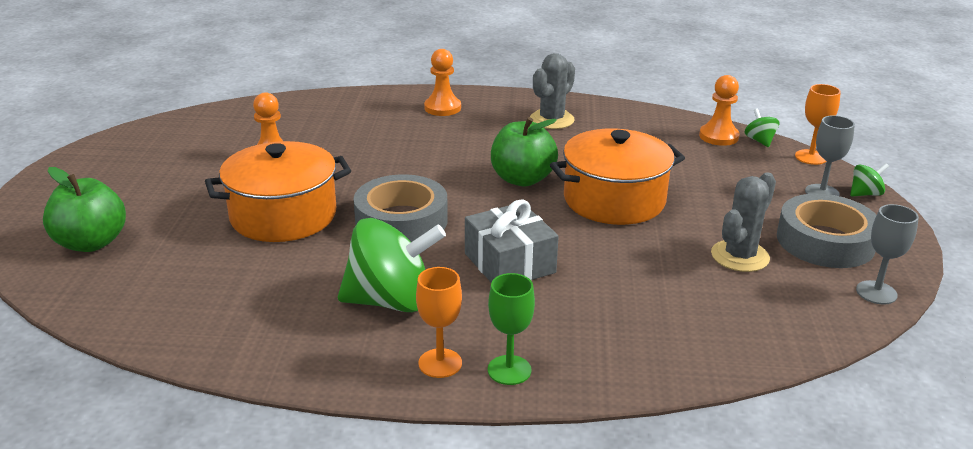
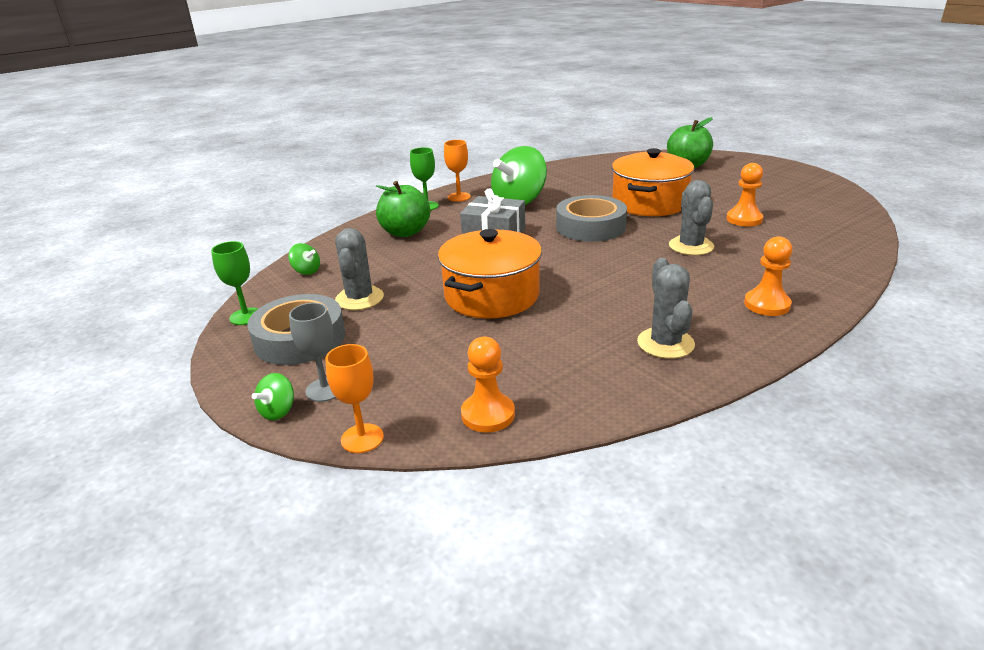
camera: 140 degrees right, 0 degrees up
(376, 159) = (691, 246): none -> grey cactus
(522, 179) = (577, 279): green apple -> green apple (405, 232)
(759, 141) = (438, 434): green spinning top -> green spinning top (306, 271)
(876, 292) = (246, 316): grey goblet -> green goblet

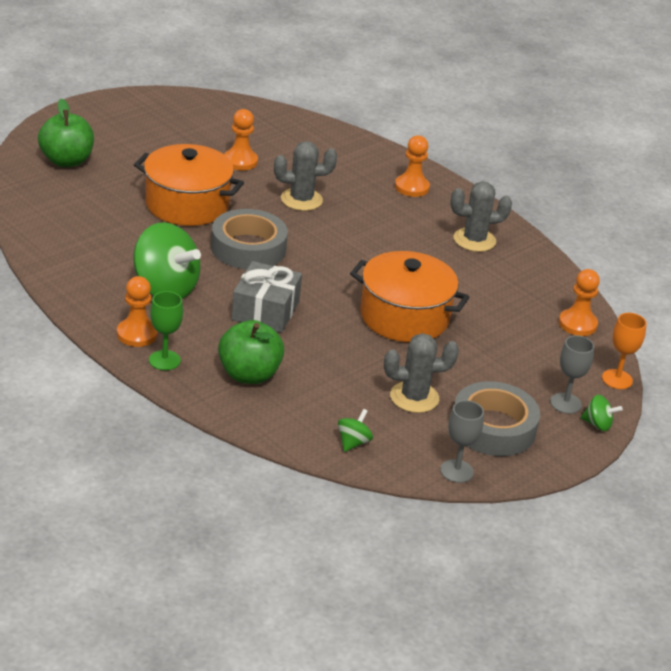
camera: 100 degrees left, 5 degrees up
(246, 316) = (456, 471): green goblet -> grey goblet
(459, 197) = (137, 334): orange goblet -> orange pawn

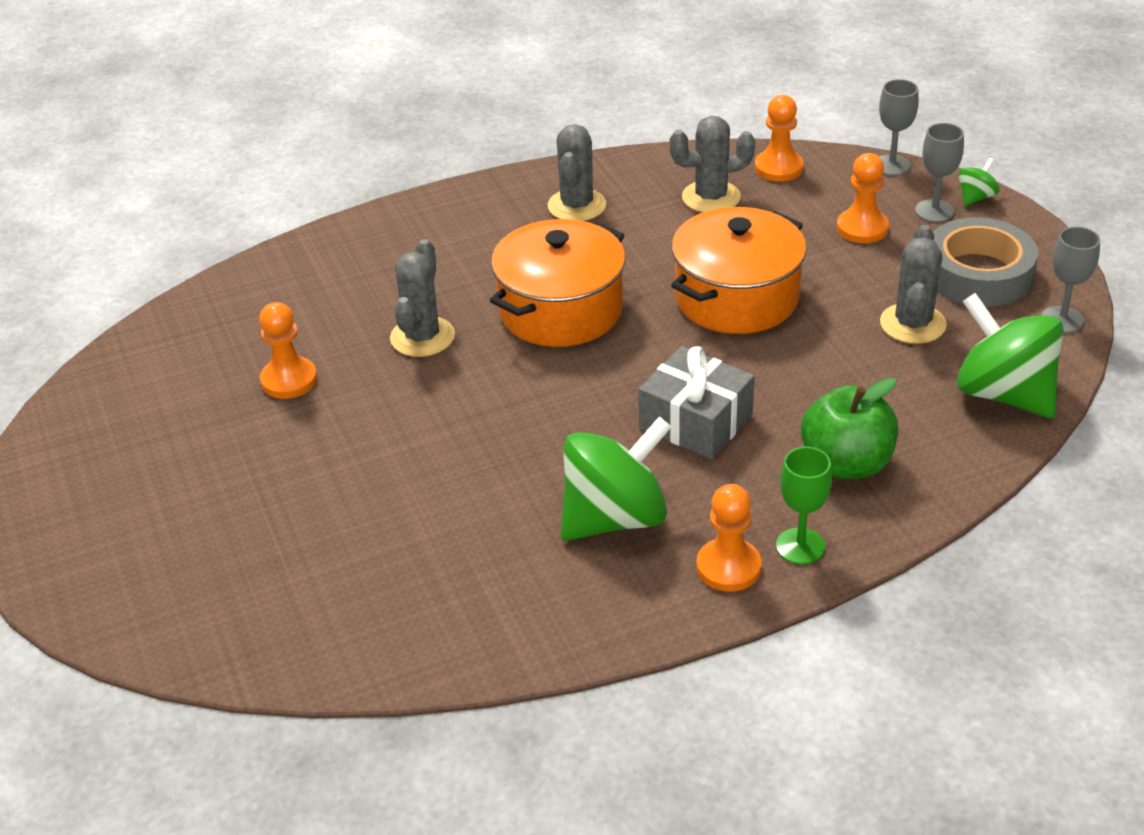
camera: 65 degrees left, 5 degrees up
(66, 161) = (192, 585): green apple -> none
(187, 204) = (389, 457): orange pot -> orange pot (561, 310)
(248, 248) = (531, 412): grey tape -> none
(353, 442) = (1003, 393): green spinning top -> green spinning top, size x2.28
(411, 187) = (431, 231): orange pawn -> orange pawn (862, 228)
(519, 296) = (711, 197): none -> grey cactus
(617, 379) = (892, 165): orange goblet -> grey goblet

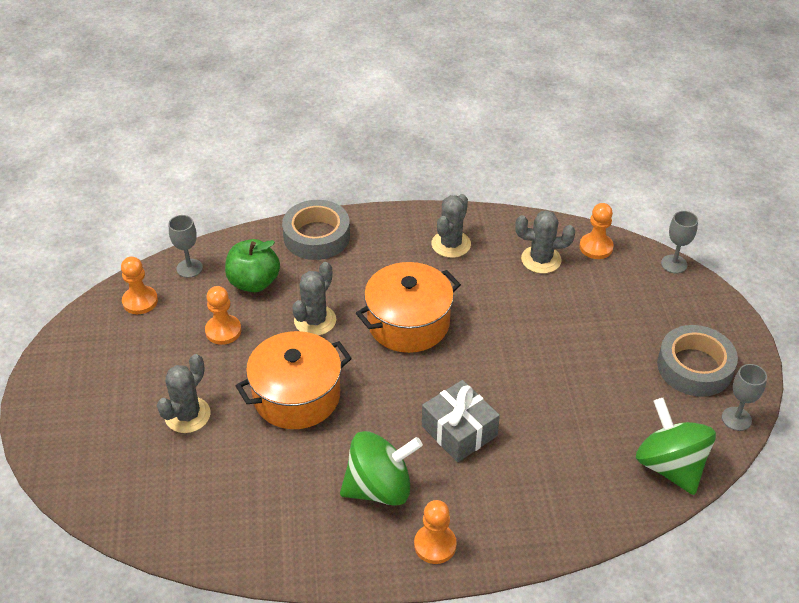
camera: 15 degrees right, 5 degrees up
(377, 236) = (316, 236): none -> grey tape
(736, 298) = (524, 343): orange pot -> orange pot (296, 396)
(800, 546) = (486, 543): green goblet -> none
(846, 464) = (542, 490): green apple -> green apple (254, 282)
(862, 228) = (631, 310): orange pawn -> orange pawn (140, 301)
(912, 324) = (632, 395): grey cactus -> grey cactus (187, 415)
(934, 211) = (687, 309): grey goblet -> grey goblet (189, 268)
(976, 197) = (720, 305): green spinning top -> none

